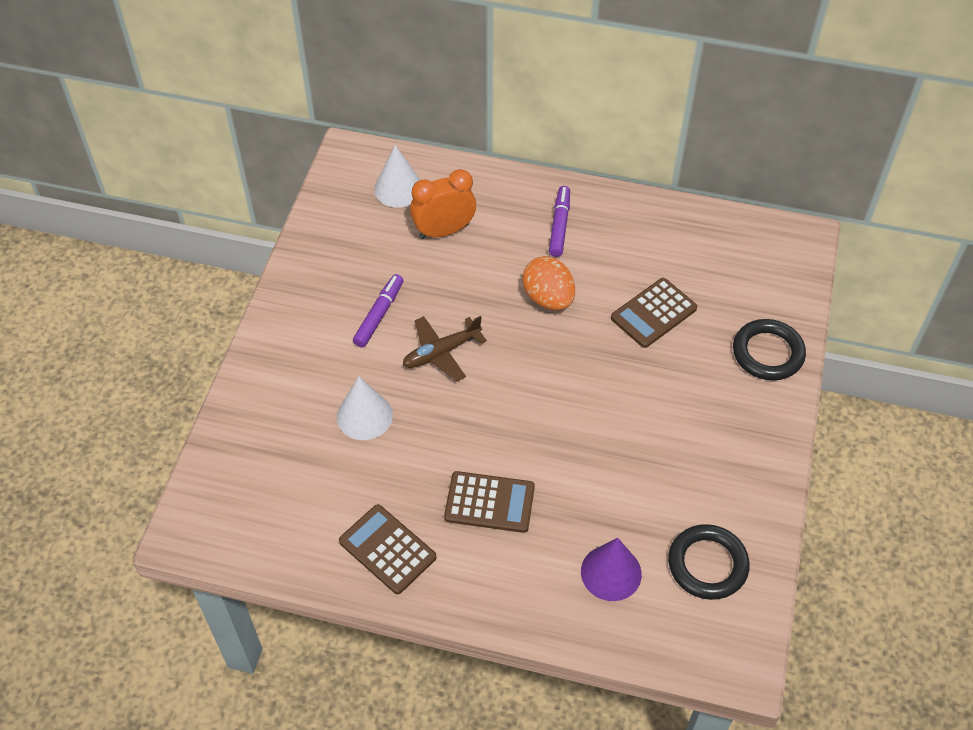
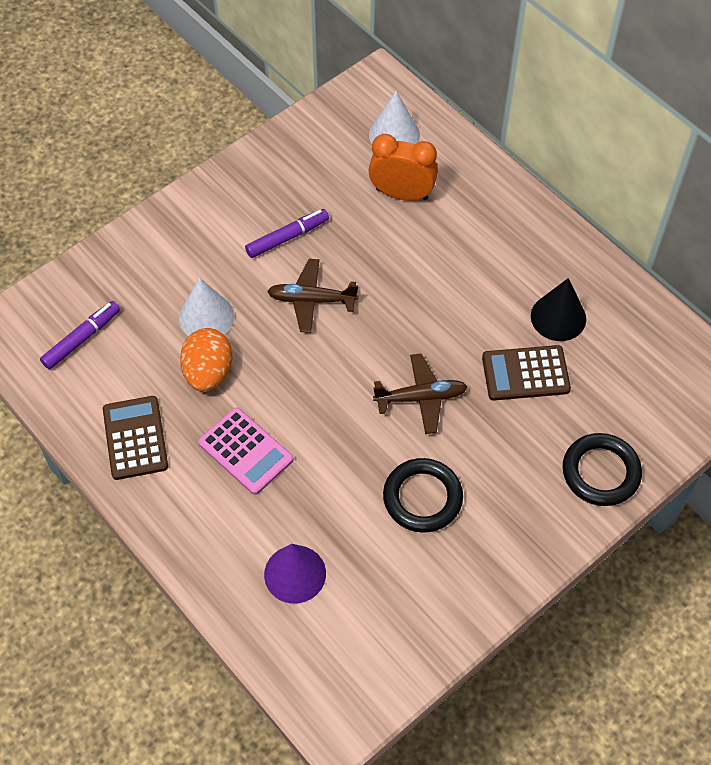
camera: 35 degrees right, 5 degrees up
(489, 502) = (245, 451): brown calculator -> pink calculator
(548, 298) = (442, 305): orange egg -> orange egg (208, 373)
(559, 225) = (508, 245): purple marker -> purple marker (82, 339)
(592, 377) = (421, 398): none -> brown plane
(642, 258) = (558, 317): none -> black cone
(707, 564) = (382, 621): black ring -> black ring (422, 498)

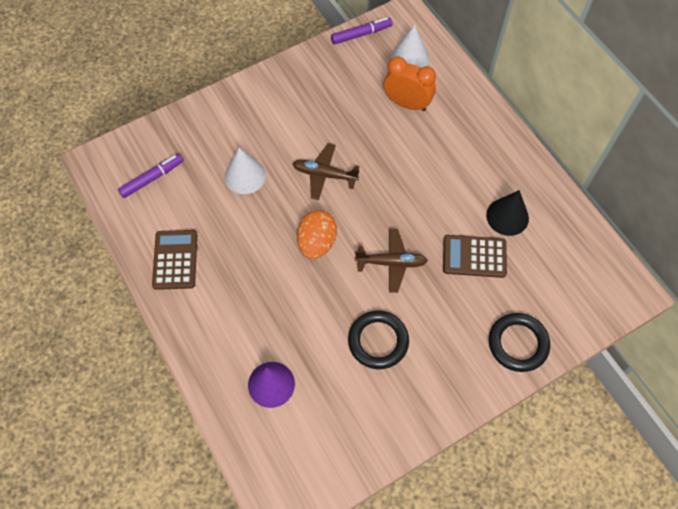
camera: 10 degrees right, 5 degrees up
(208, 373) = (238, 218): orange egg -> orange egg (317, 243)
(245, 451) = (253, 283): pink calculator -> none
(287, 237) = (316, 124): purple marker -> purple marker (361, 34)

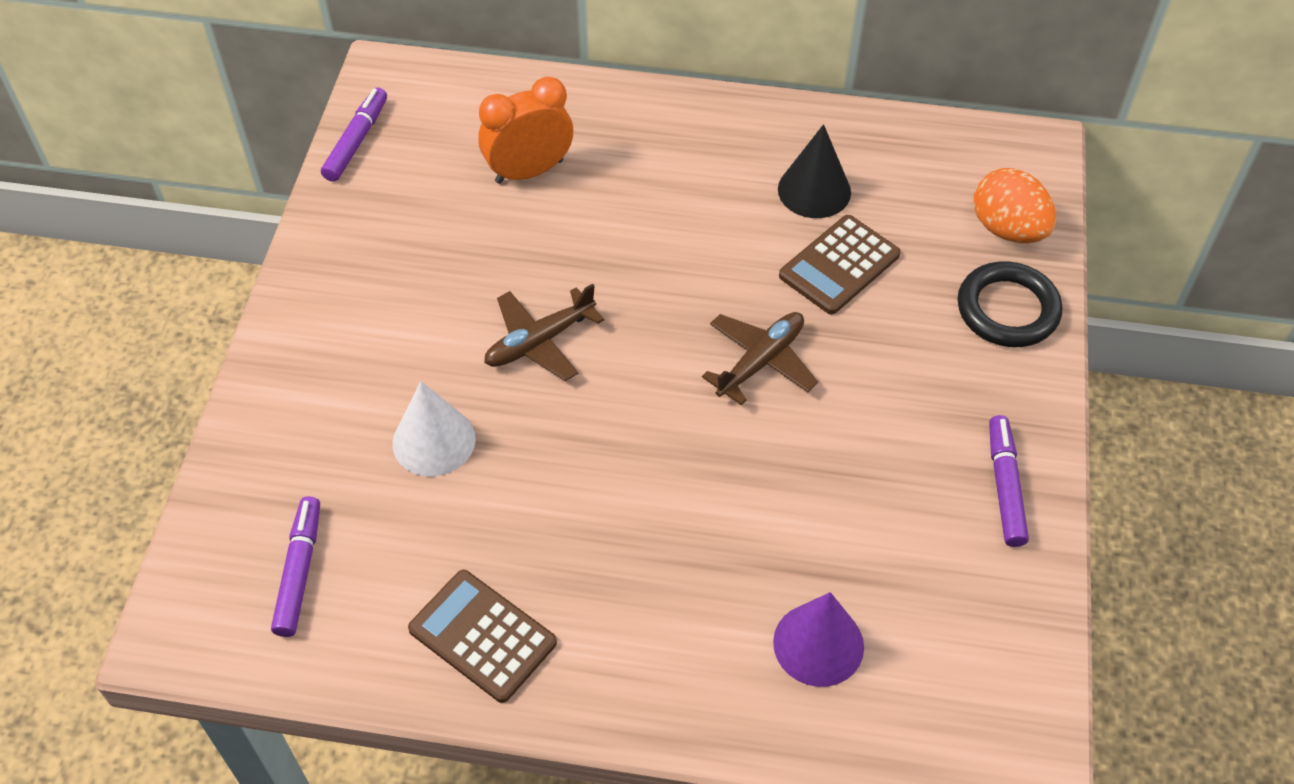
camera: 50 degrees left, 10 degrees down
(317, 243) = (641, 427): orange egg -> orange egg (1007, 229)
(378, 341) = (867, 461): black ring -> none
(410, 58) = (459, 117): white cone -> none
(416, 407) = (1005, 486): none -> purple marker

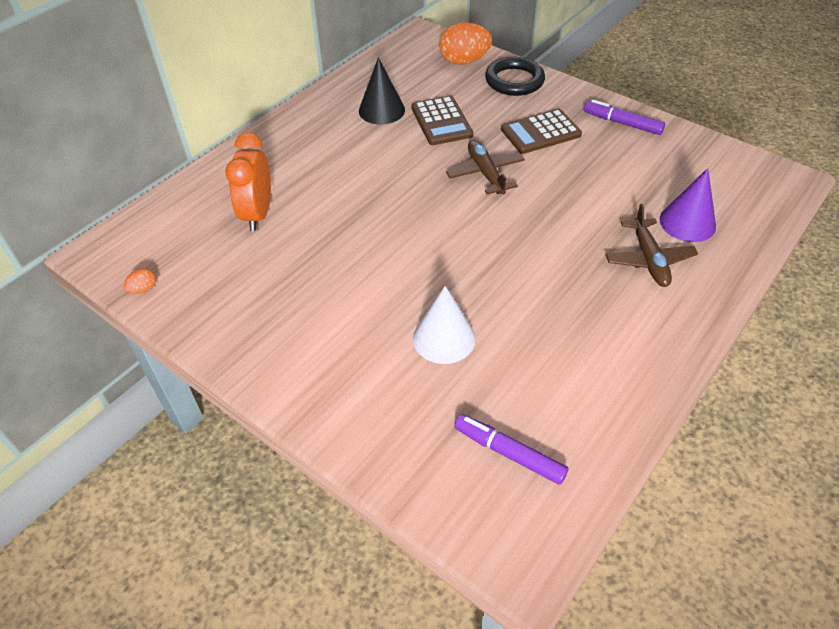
camera: 60 degrees left, 5 degrees down
(357, 141) = (143, 289): purple marker -> orange egg
(482, 636) = (614, 367): brown calculator -> brown calculator (540, 132)
(539, 342) = (401, 258): brown plane -> brown plane (649, 260)

